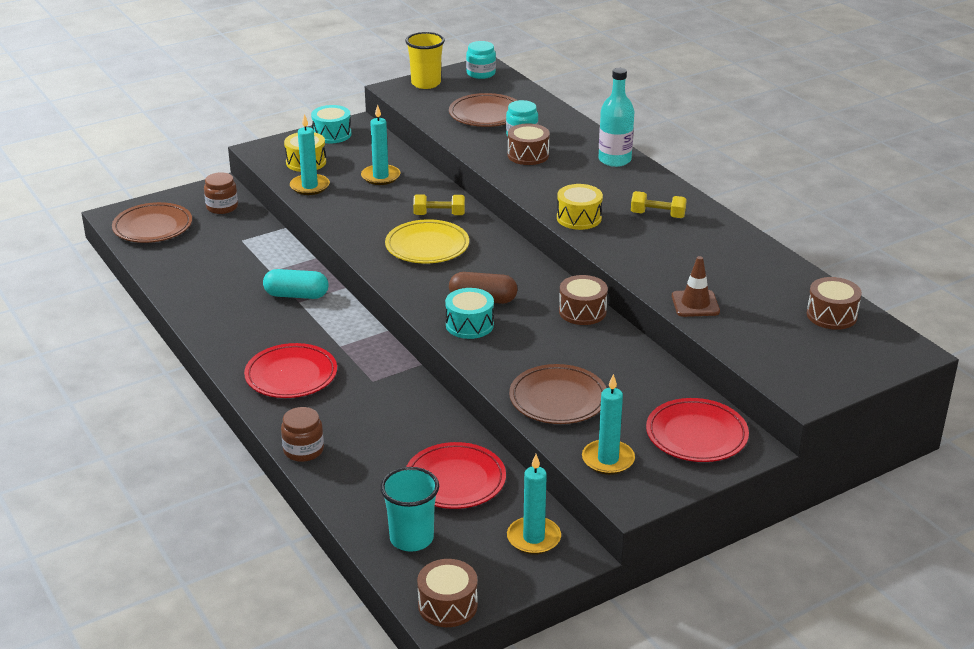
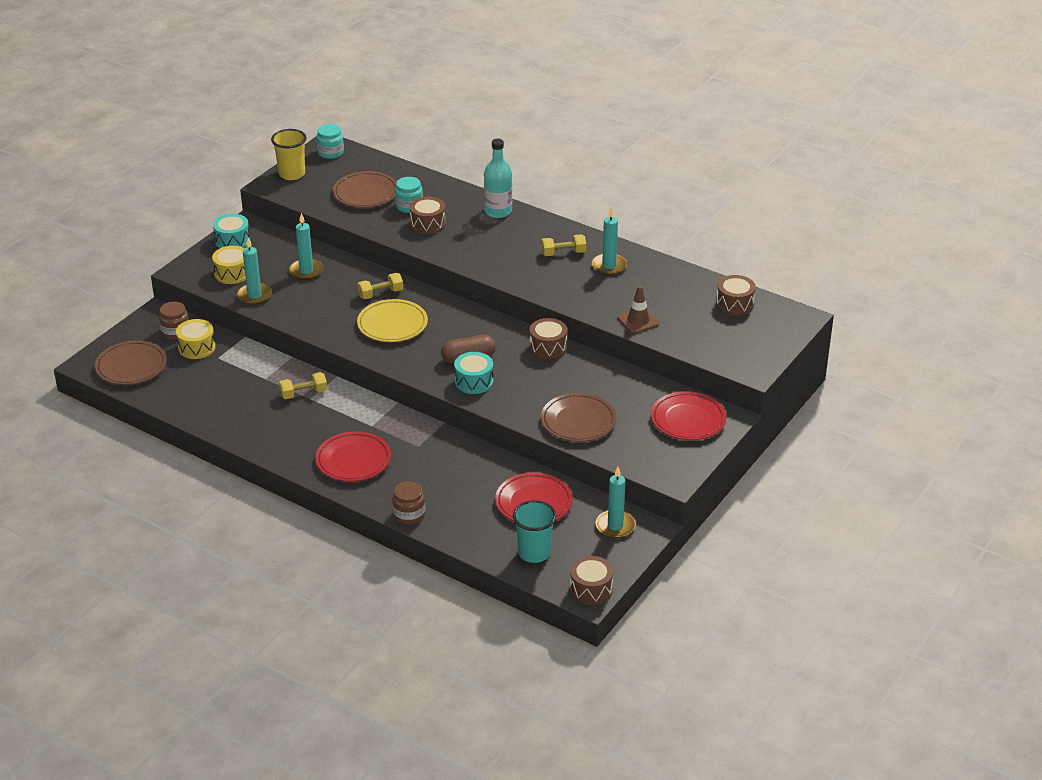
camera: 25 degrees left, 5 degrees up
(296, 295) = (303, 393): turquoise capsule -> yellow dumbbell
(579, 218) = (507, 271): yellow drum -> yellow drum (197, 347)
(608, 460) = (641, 455): turquoise candle -> turquoise candle (609, 266)

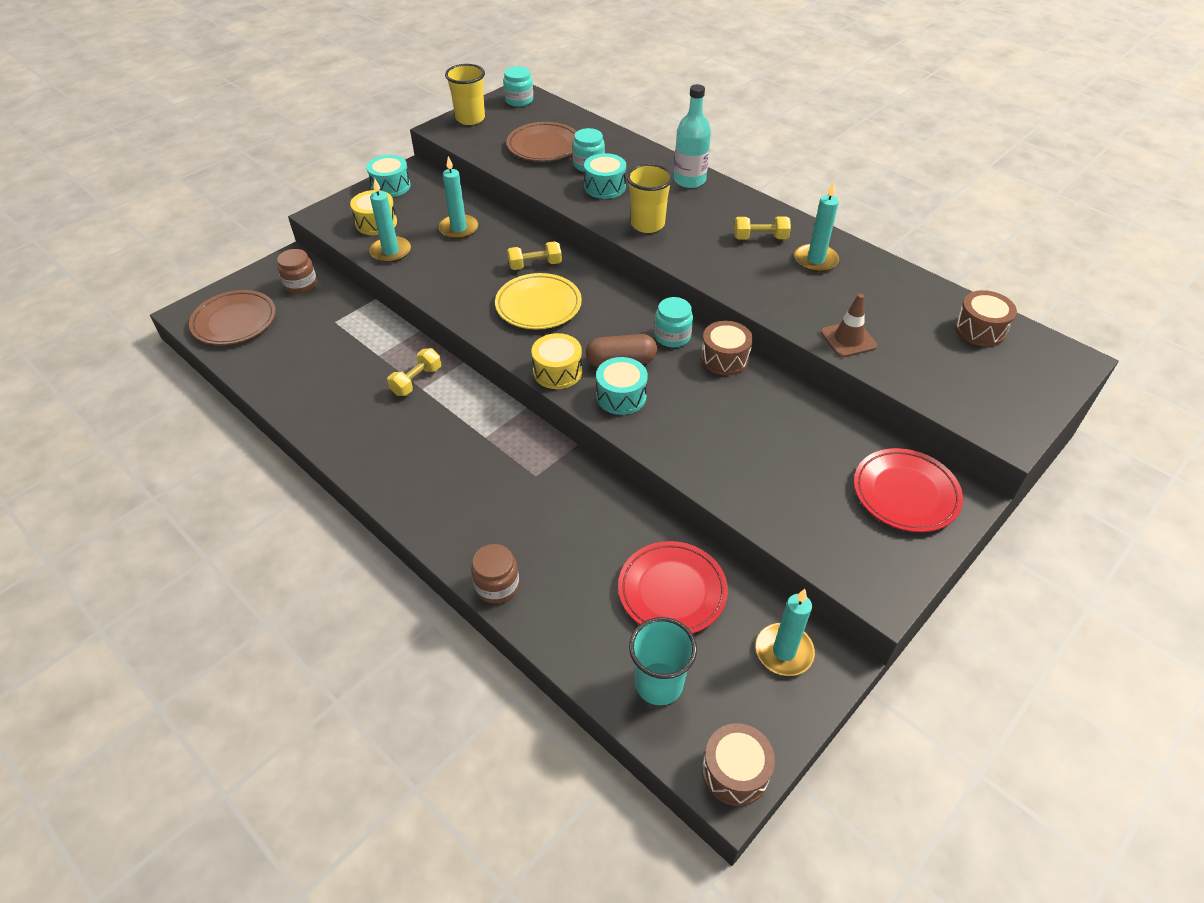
camera: 10 degrees right, 10 degrees up
(197, 347) = (316, 306): yellow drum -> yellow drum (557, 371)
(303, 393) = (416, 381): yellow dumbbell -> yellow dumbbell turned 45 degrees counterclockwise
(353, 460) = (448, 486): red plate -> none
(428, 224) = (605, 187): brown drum -> turquoise drum
(470, 251) = (647, 224): none -> yellow cup
(505, 336) = (672, 336): none -> turquoise jar
(578, 421) = (750, 475): brown plate -> none

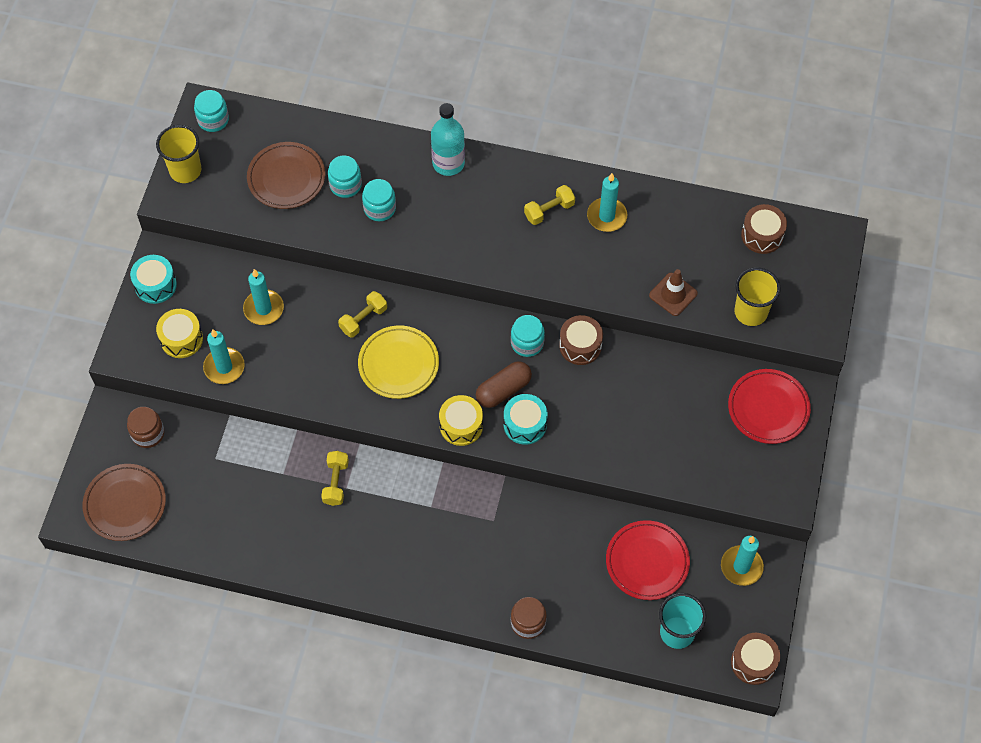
camera: 30 degrees left, 15 degrees up
(605, 187) = (379, 208): turquoise drum -> turquoise jar
(647, 224) = (447, 239): yellow cup -> yellow cup (750, 312)

